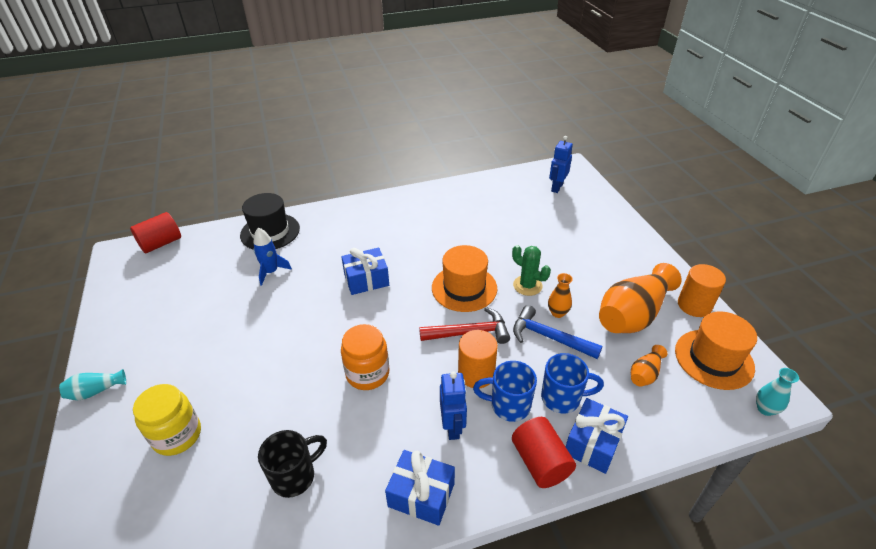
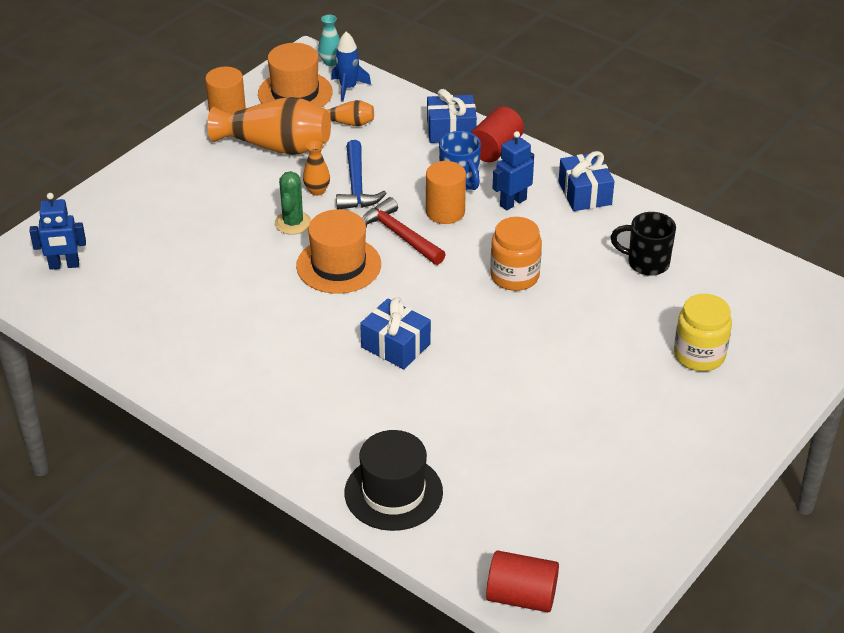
camera: 125 degrees left, 0 degrees up
(96, 391) = (734, 450): turquoise vase -> none
(271, 272) = (461, 436): blue rocket -> blue rocket (348, 88)
(562, 398) = (422, 157): blue mug -> none

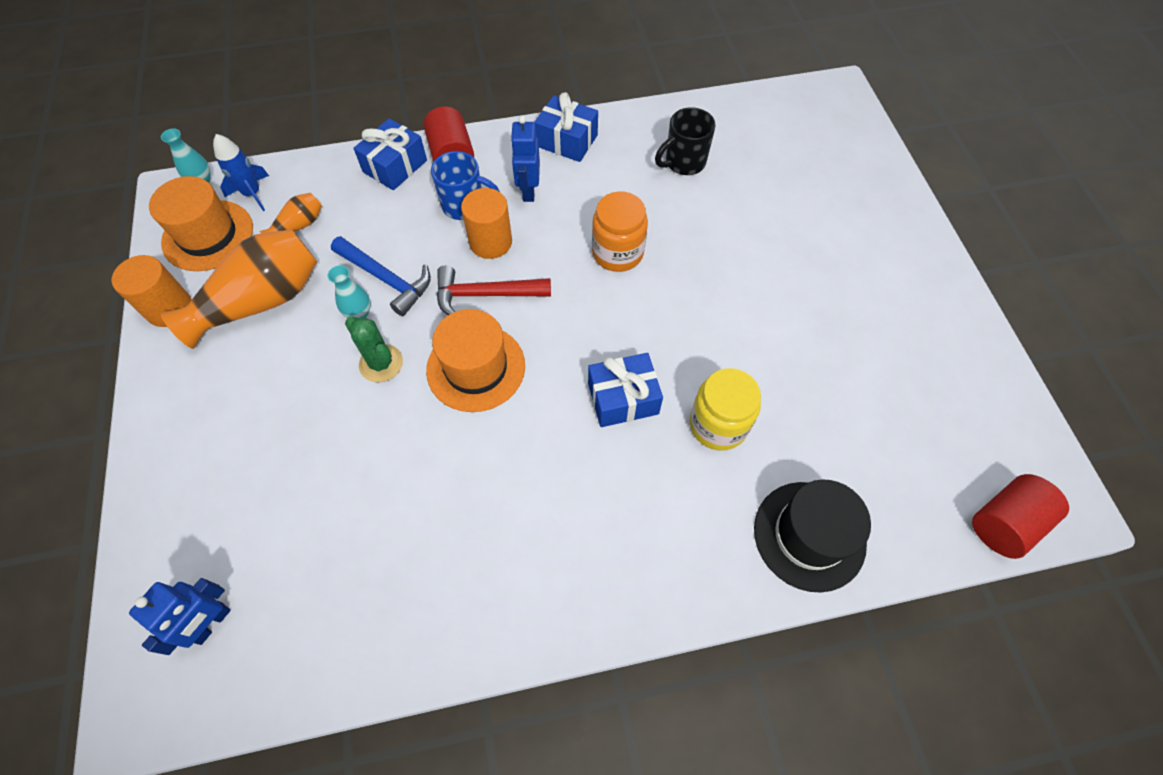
camera: 50 degrees left, 20 degrees up
(317, 191) = (359, 313): orange vase -> turquoise vase
(699, 355) = (814, 206): yellow jar -> yellow jar (718, 424)

